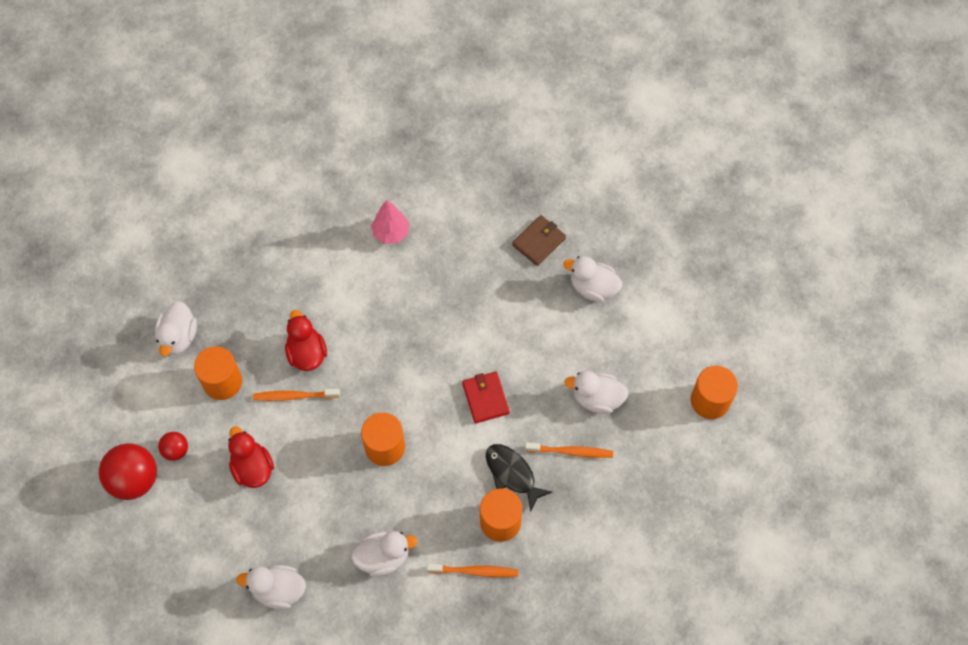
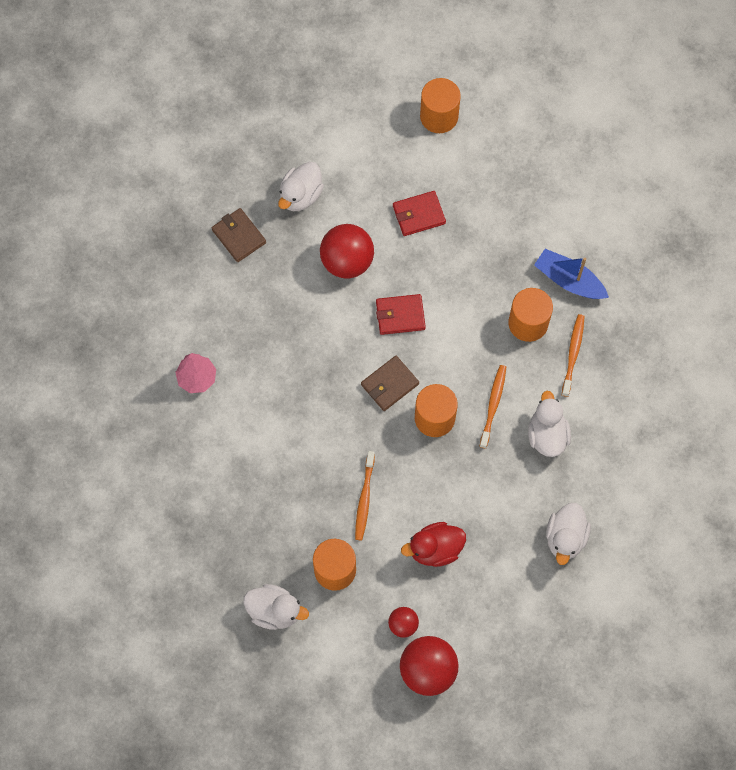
camera: 80 degrees left, 5 degrees up
(307, 353) = (319, 481): red duck -> none
(412, 400) = (389, 384): none -> brown wallet
(512, 474) = (482, 304): black fish -> none
(532, 341) = (347, 261): none -> red ball
(555, 556) = (569, 280): none -> blue boat
(571, 452) = (469, 248): orange toothbrush -> orange toothbrush (493, 405)
(597, 398) = (419, 214): white duck -> red wallet

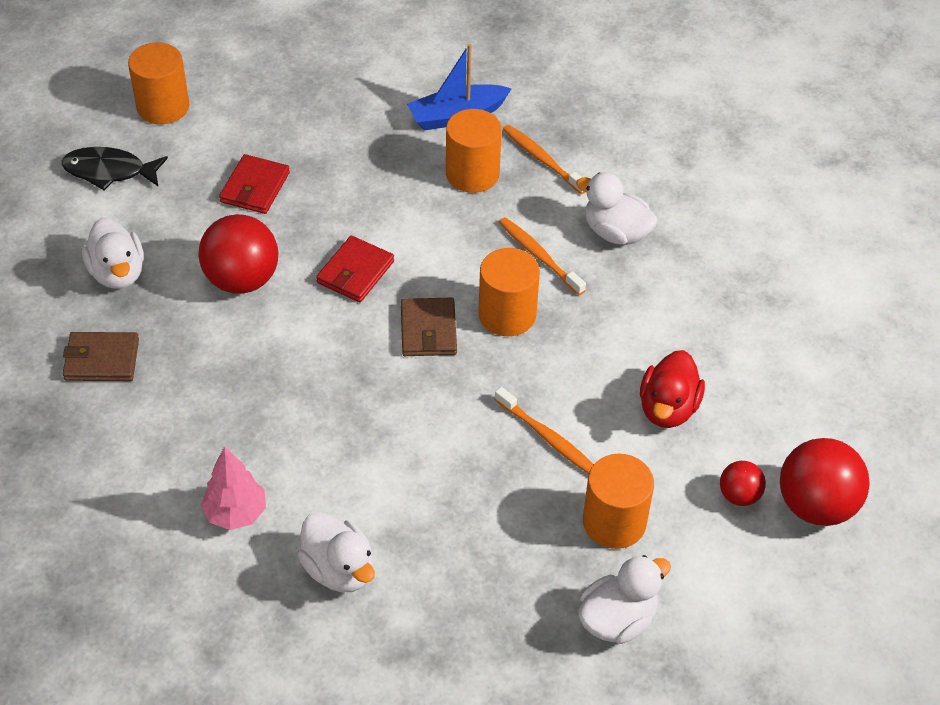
camera: 55 degrees left, 20 degrees down
(367, 130) = (109, 171): none -> black fish
(565, 538) = (749, 286): white duck -> white duck (339, 570)

